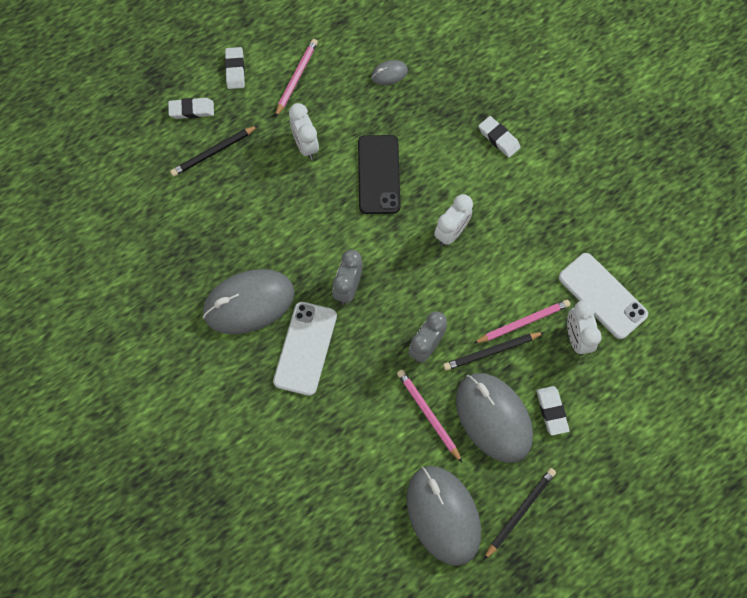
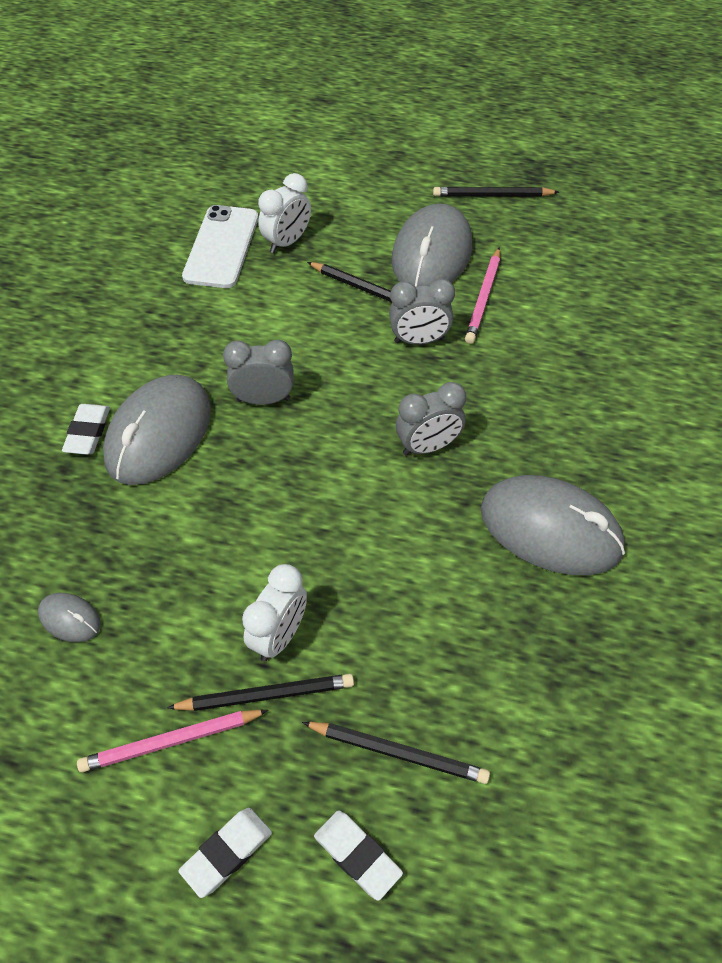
camera: 130 degrees left, 15 degrees down
(283, 123) = (266, 695): none -> black pencil
(305, 348) = (536, 436): white phone -> none
(378, 174) = (248, 519): black phone -> none
(443, 515) = (556, 237): grey mouse -> grey mouse (159, 434)
(451, 233) = (263, 399): white clock -> grey clock
(523, 323) = (311, 285): pink pencil -> none
(551, 411) = (380, 222): white eraser -> none

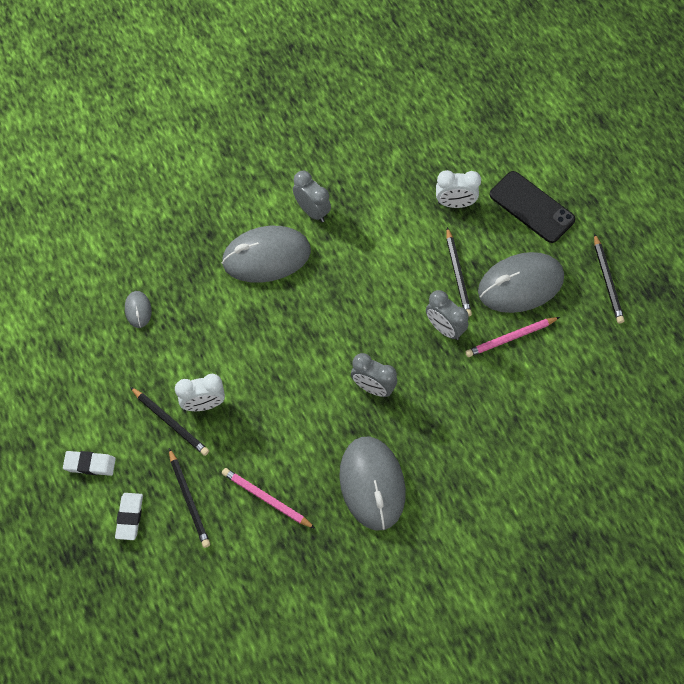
camera: 50 degrees right, 10 degrees up
(88, 432) = (239, 225): white eraser -> none
(171, 741) = (118, 402): pink pencil -> pink pencil (266, 499)
(221, 247) = (418, 174): white phone -> none
(263, 399) = (331, 285): grey clock -> grey clock (312, 211)
(357, 194) = (531, 207): none -> black phone
(492, 195) = (607, 280): black pencil -> black pencil turned 150 degrees counterclockwise

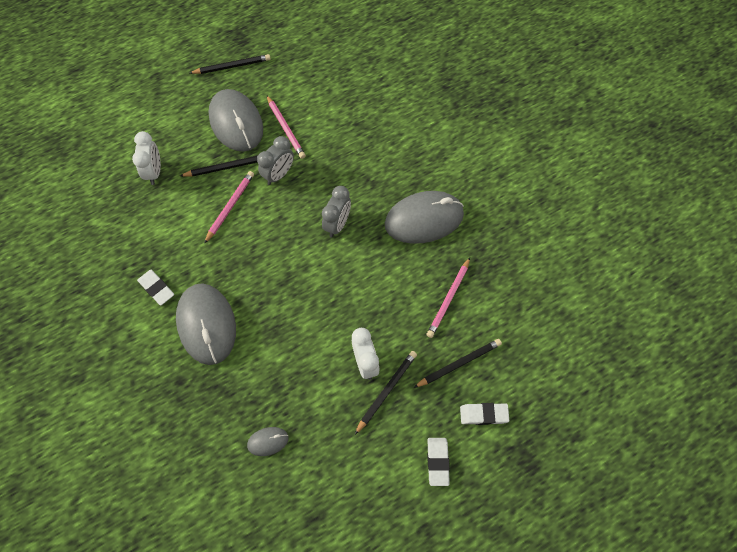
camera: 95 degrees left, 0 degrees up
(312, 211) = (156, 288): grey clock -> white eraser
(404, 278) = (230, 207): none -> pink pencil
(531, 207) = (161, 116): black phone -> none

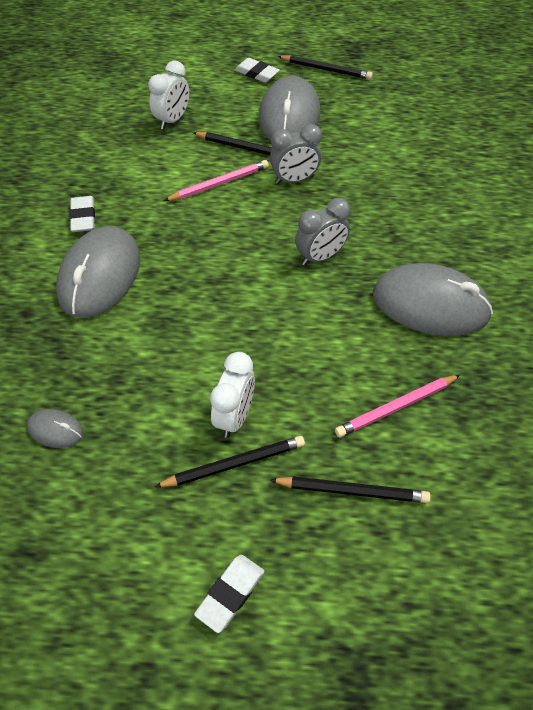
camera: 35 degrees right, 10 degrees down
(285, 128) = (337, 143): pink pencil -> none
(483, 414) = (338, 577): white eraser -> white eraser (257, 73)

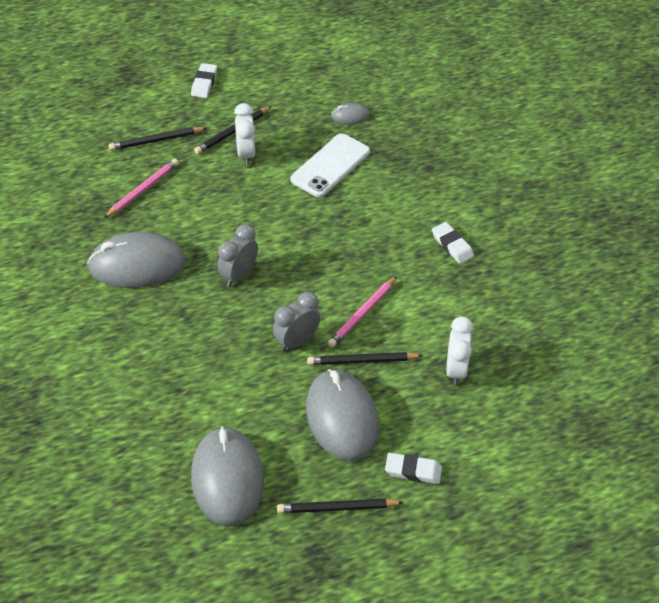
camera: 155 degrees right, 5 degrees down
(100, 276) = (399, 206): grey mouse -> grey mouse (227, 479)
(138, 357) = (330, 166): none -> white phone

